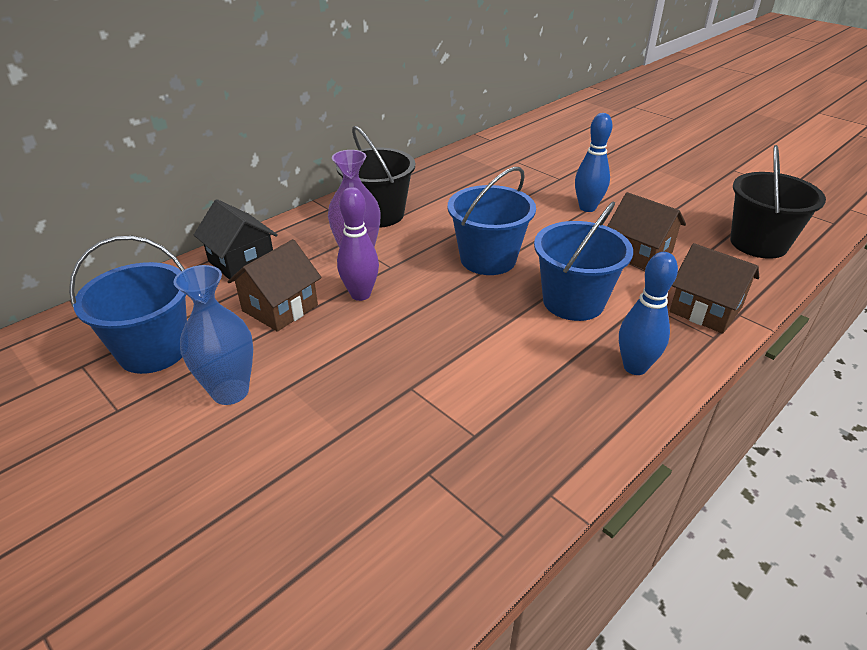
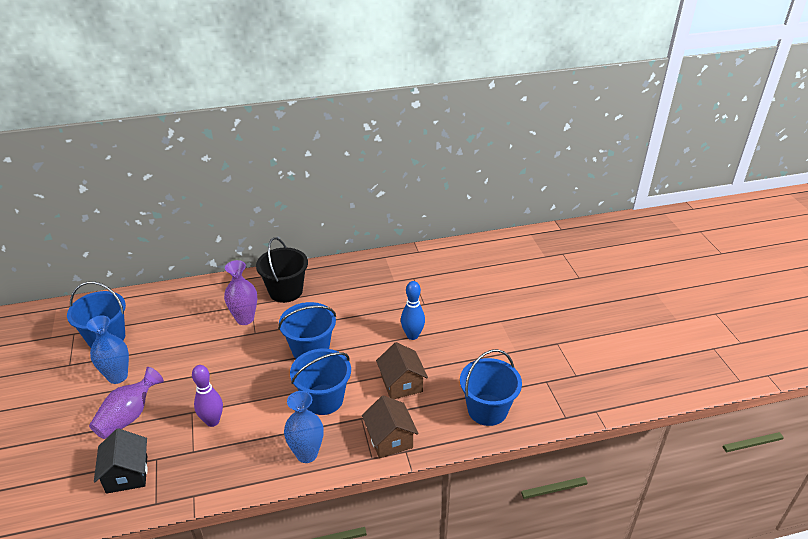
camera: 30 degrees right, 0 degrees up
(242, 262) = (187, 298): black house -> black house (127, 474)
(280, 308) = (178, 337): brown house -> none
(311, 436) = (128, 416): none -> purple vase
(360, 294) = (222, 345): purple bowling pin -> purple bowling pin (212, 421)
(635, 367) = (307, 454): blue bowling pin -> blue vase
(758, 243) = (487, 410): black bucket -> blue bucket

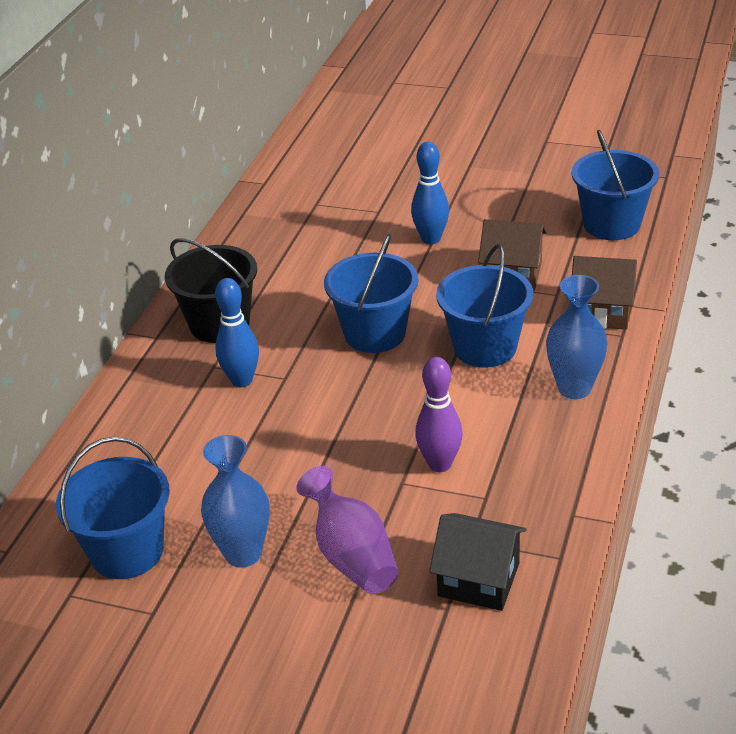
camera: 55 degrees left, 0 degrees up
(245, 319) = (242, 380): purple vase -> blue bowling pin

